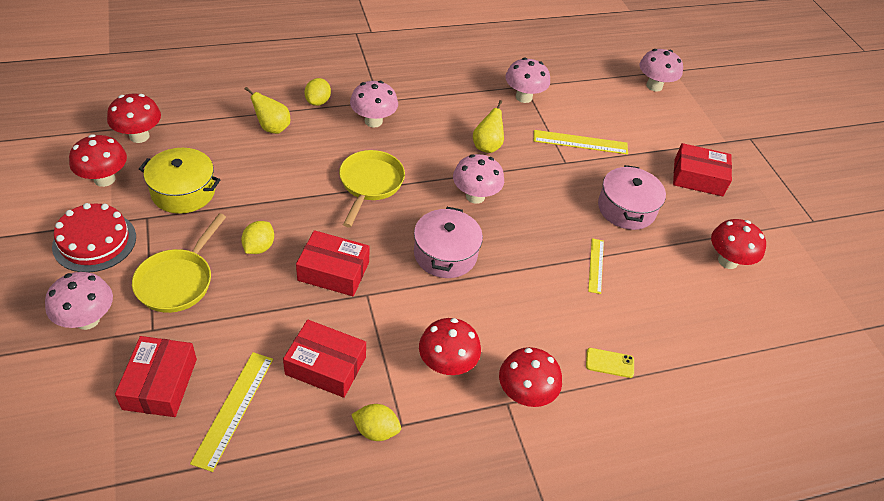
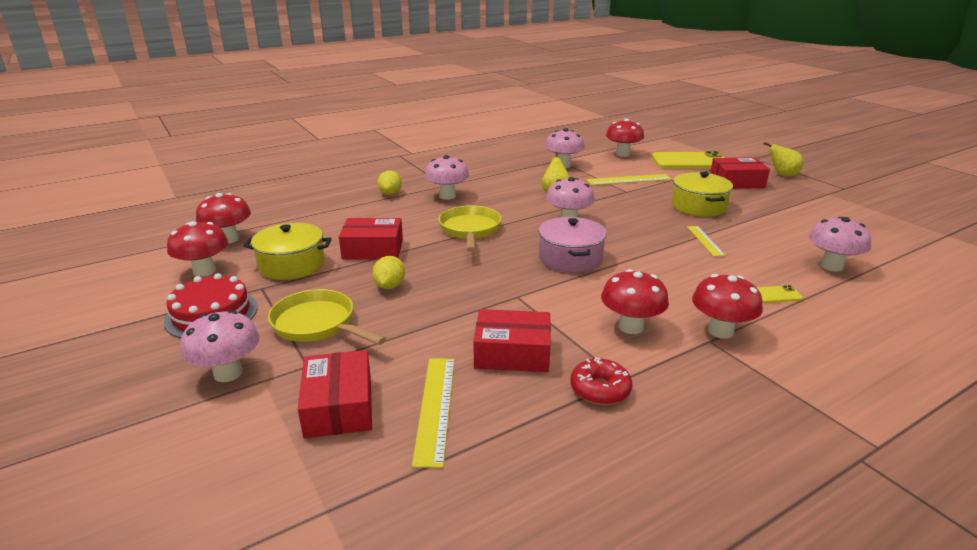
camera: 10 degrees left, 20 degrees down
(178, 281) = (317, 324): yellow pan -> yellow pan turned 120 degrees clockwise
(272, 128) = (358, 214): yellow pear -> yellow pear (782, 175)
(333, 271) = (474, 288): red box -> red box (373, 249)
(376, 430) = (600, 389): yellow lemon -> red donut
(626, 208) = (698, 206): pink pot -> yellow pot
(654, 86) = (658, 145): pink mushroom -> pink mushroom (831, 266)
(670, 126) = (690, 162): none -> yellow phone
(727, 261) = (805, 219): red mushroom -> red mushroom (622, 154)

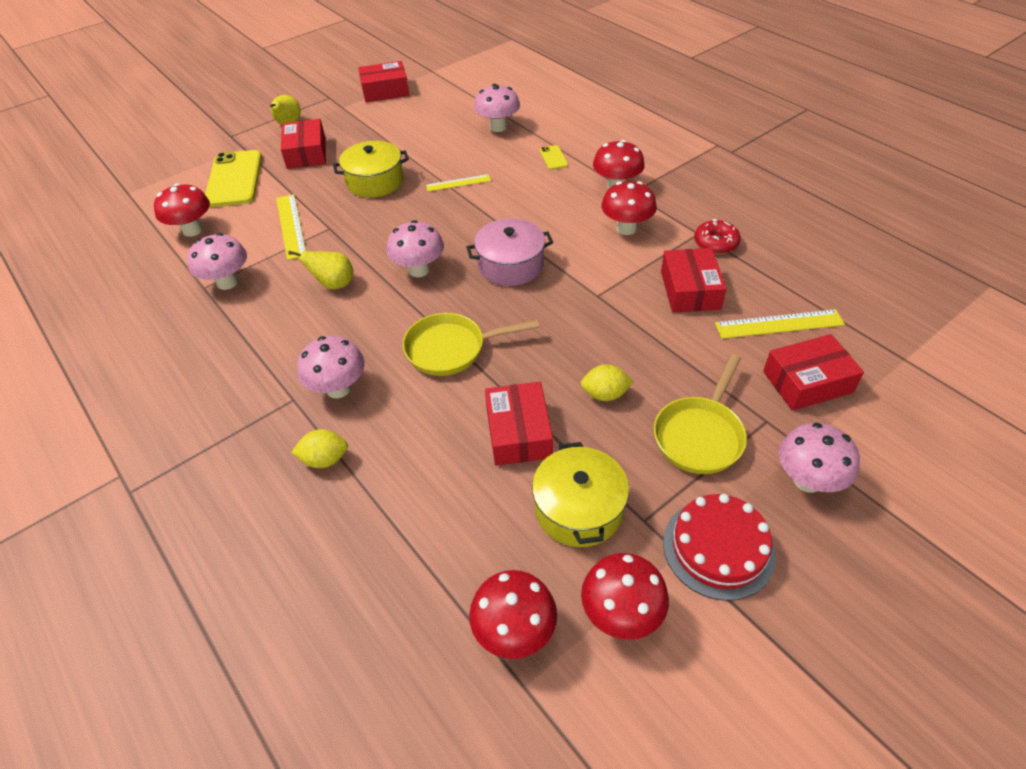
camera: 95 degrees left, 20 degrees up
(877, 211) = (385, 91): none -> red box

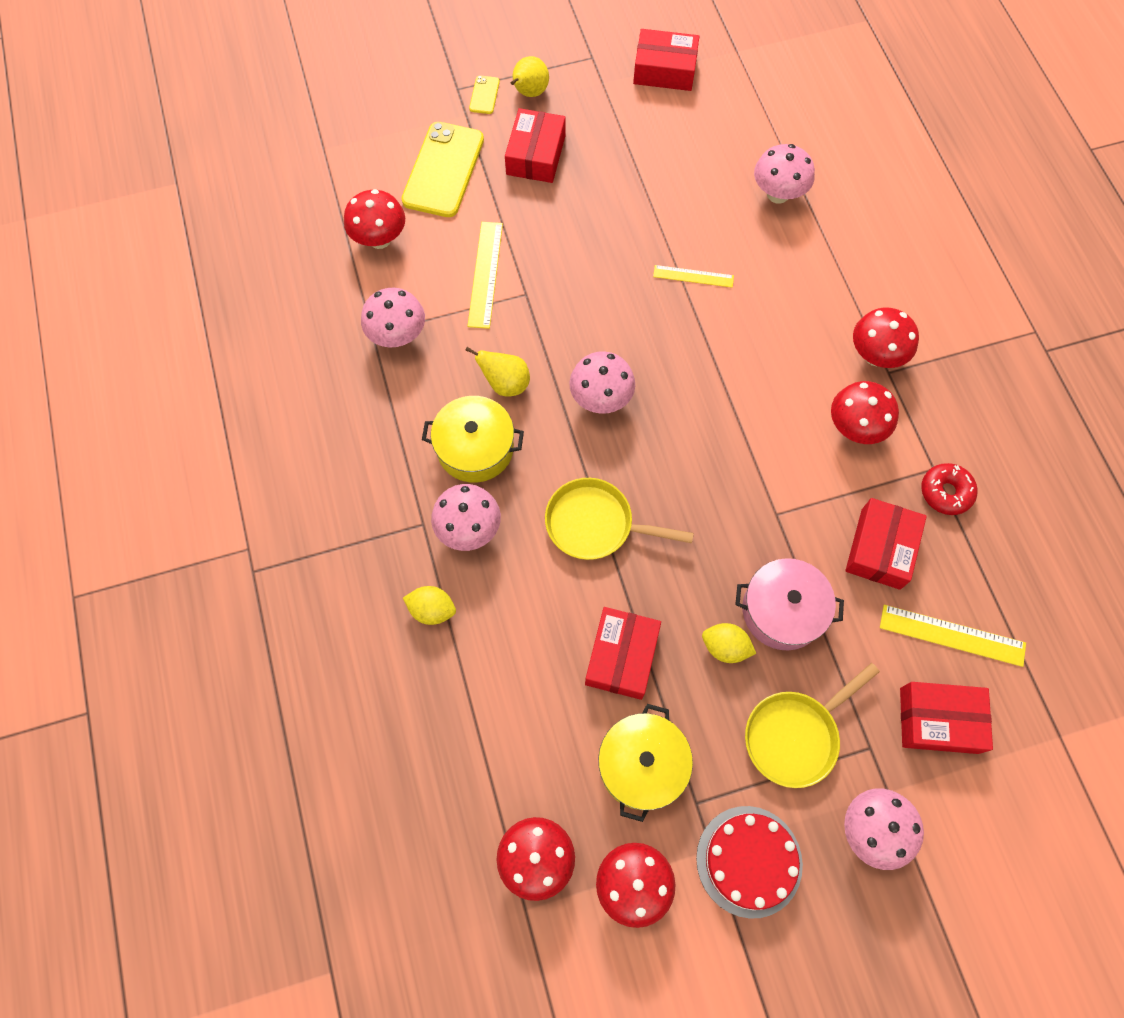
camera: 20 degrees right, 20 degrees up
(375, 181) = (599, 236): yellow pot -> yellow pot (475, 448)
(510, 265) = (701, 432): pink pot -> pink pot (782, 610)
(553, 158) = (822, 276): yellow phone -> yellow phone (484, 95)

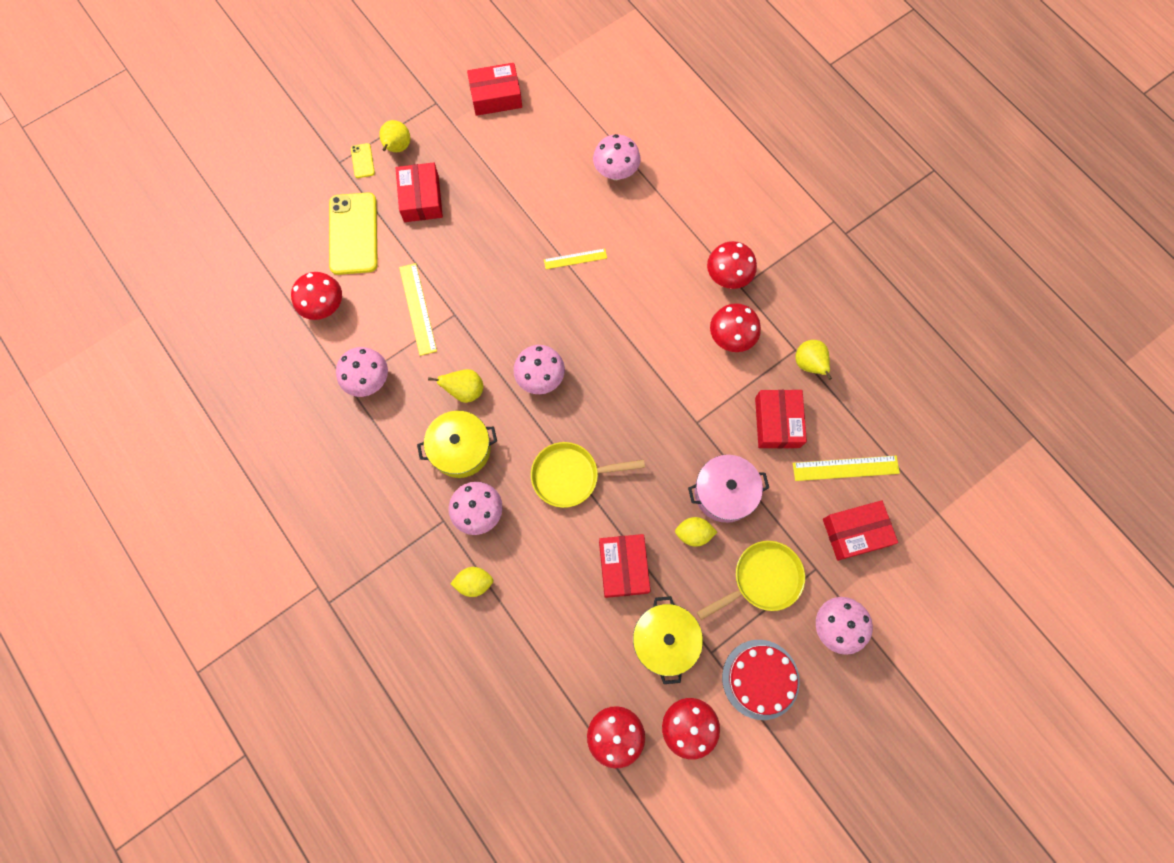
camera: 20 degrees left, 5 degrees up
(795, 735) = (762, 579): yellow pan -> yellow pan turned 150 degrees counterclockwise
(945, 492) = (809, 364): red donut -> yellow pear

